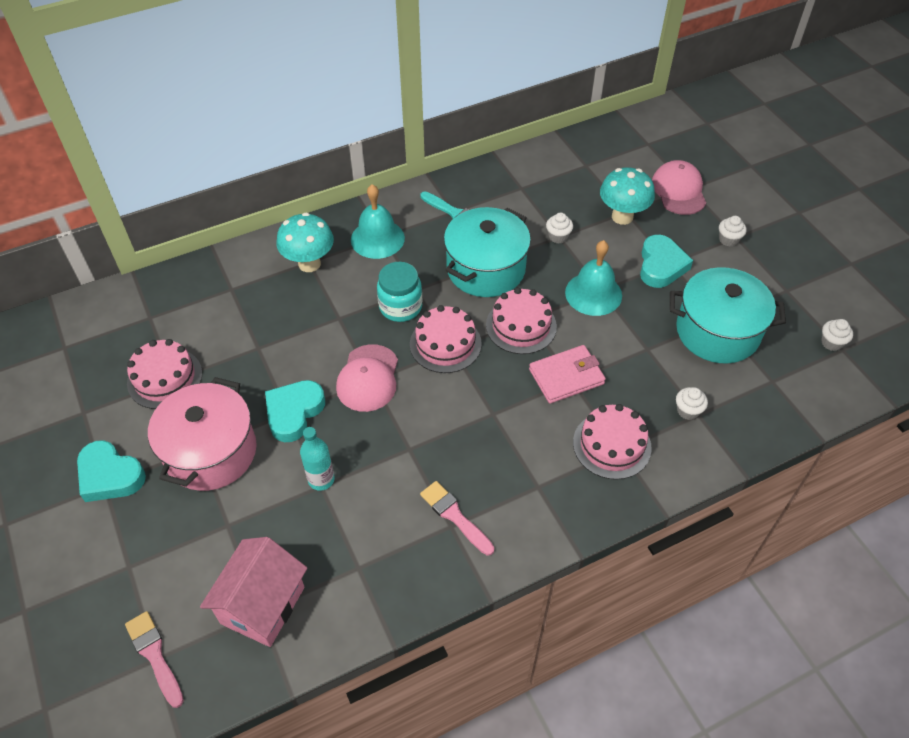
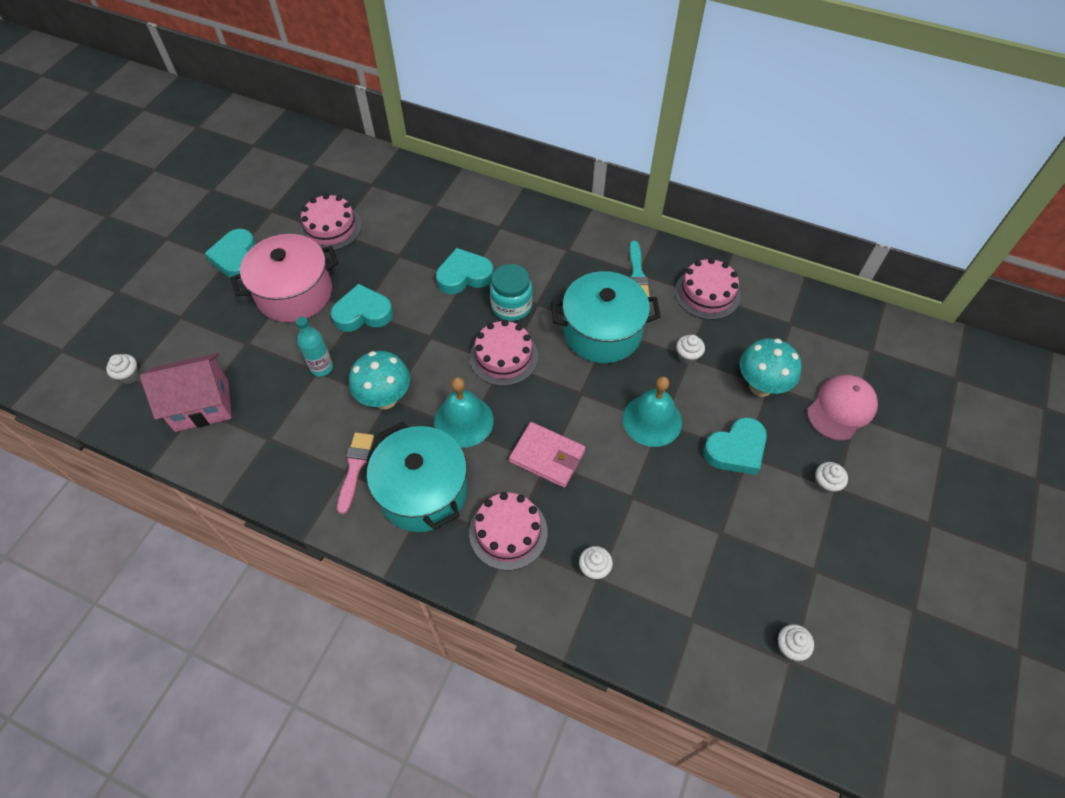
camera: 50 degrees right, 5 degrees up
(154, 655) = (129, 375): pink brush -> white cupcake
(309, 264) = (498, 228): turquoise mushroom -> turquoise mushroom (385, 399)
(334, 317) = (464, 276): none -> turquoise heart
(368, 378) = (429, 333): pink cap -> none
(377, 238) = (562, 248): turquoise bell -> turquoise bell (463, 421)
(521, 326) = (568, 393): pink cake -> pink cake (707, 293)
(717, 331) = (705, 540): turquoise pot -> turquoise pot (423, 491)

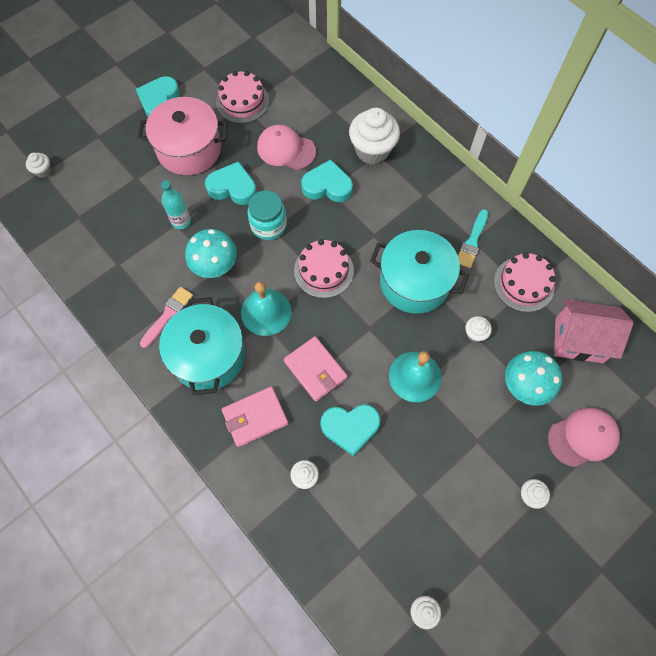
camera: 25 degrees right, 10 degrees up
(202, 405) = (83, 217): pink house -> pink house (578, 340)
(402, 257) = (286, 149): none -> pink cap
(493, 227) = (372, 150): none -> white cupcake
(508, 532) = (255, 417): pink cake -> pink wallet
(511, 306) = (352, 229): turquoise jar -> turquoise jar (268, 225)
(736, 450) = (470, 432): turquoise heart -> turquoise heart (350, 428)

